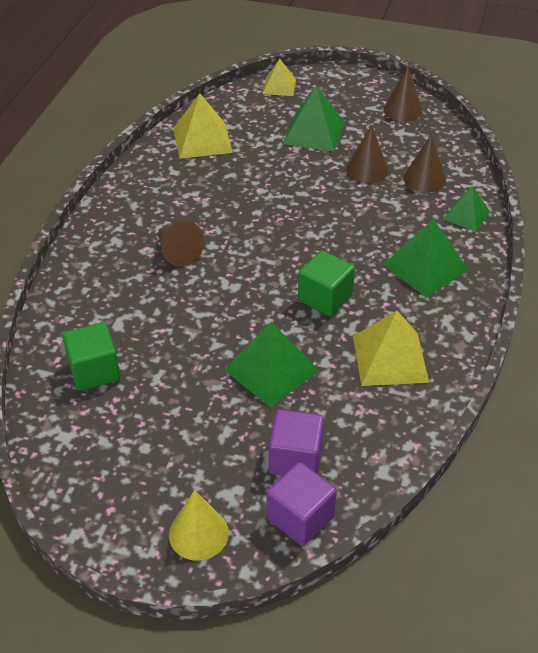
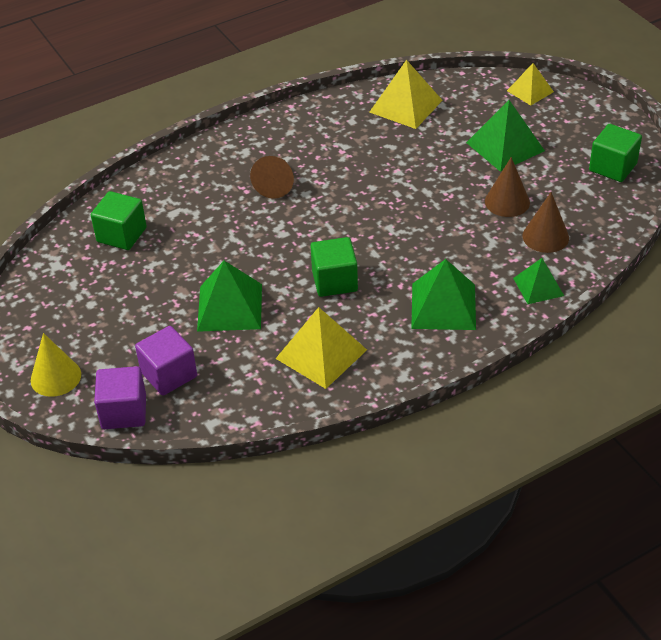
camera: 45 degrees right, 0 degrees up
(402, 110) = (612, 167): brown cone -> green cube

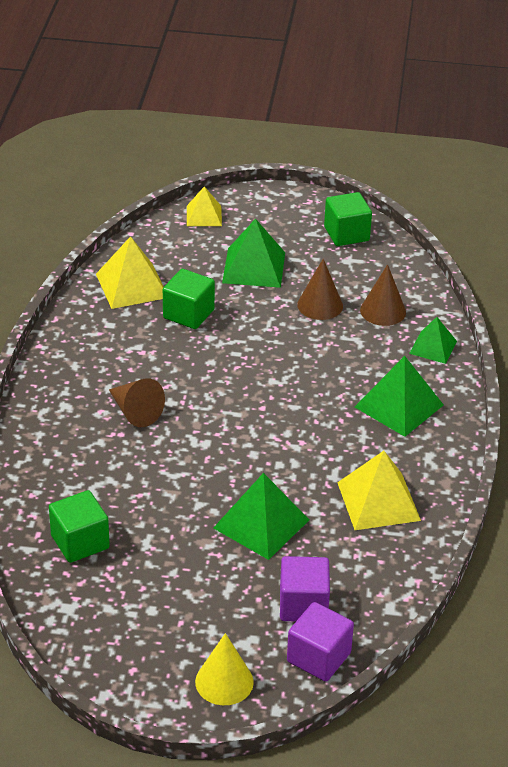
camera: 55 degrees left, 5 degrees down
(334, 281) = (301, 446): green cube -> green cube (188, 314)

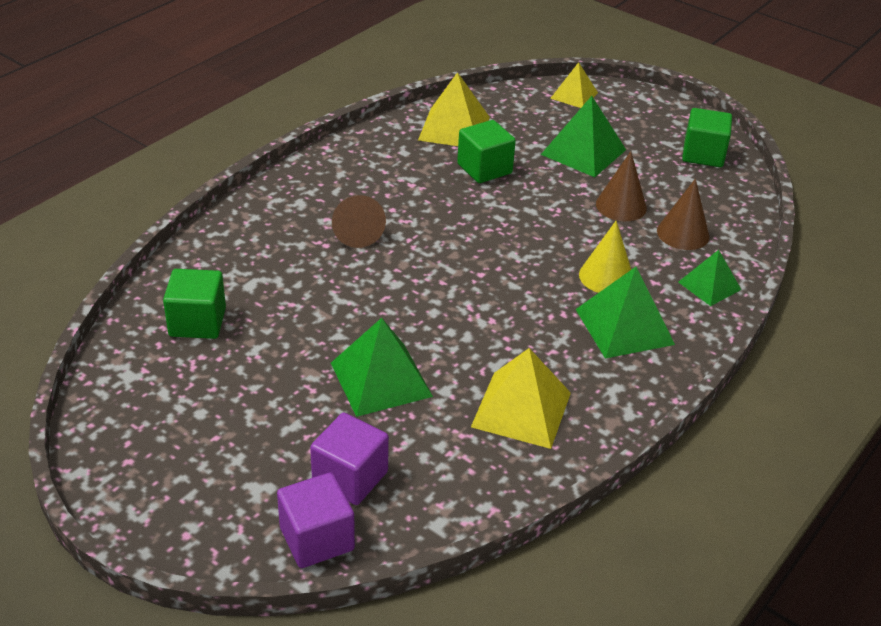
camera: 30 degrees right, 0 degrees up
(224, 681) = (200, 516): yellow cone -> yellow cone (606, 276)

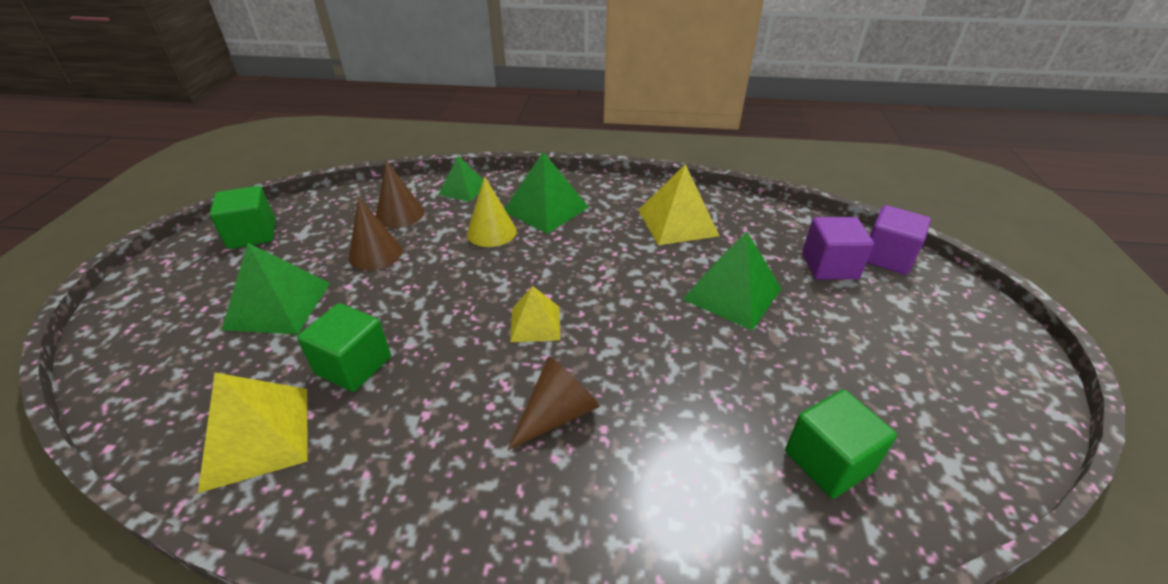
camera: 120 degrees left, 0 degrees up
(574, 95) = (125, 357): yellow pyramid -> yellow pyramid (535, 323)

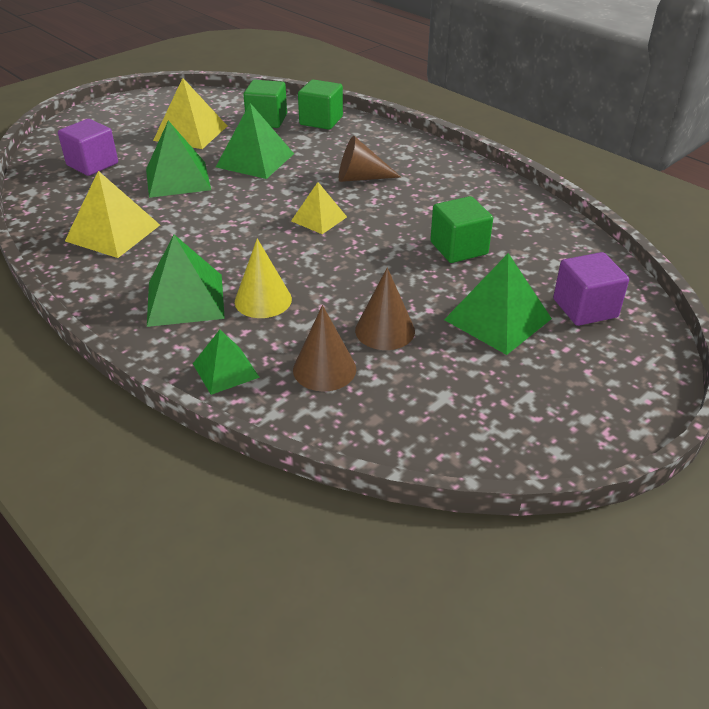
camera: 140 degrees left, 0 degrees up
(252, 234) = (501, 426): green cube -> green cube (321, 121)
(256, 437) = (536, 237): yellow pyramid -> yellow pyramid (191, 133)
(711, 366) = (255, 160): none -> green pyramid
(887, 257) = (51, 153): purple cube -> purple cube (585, 308)

